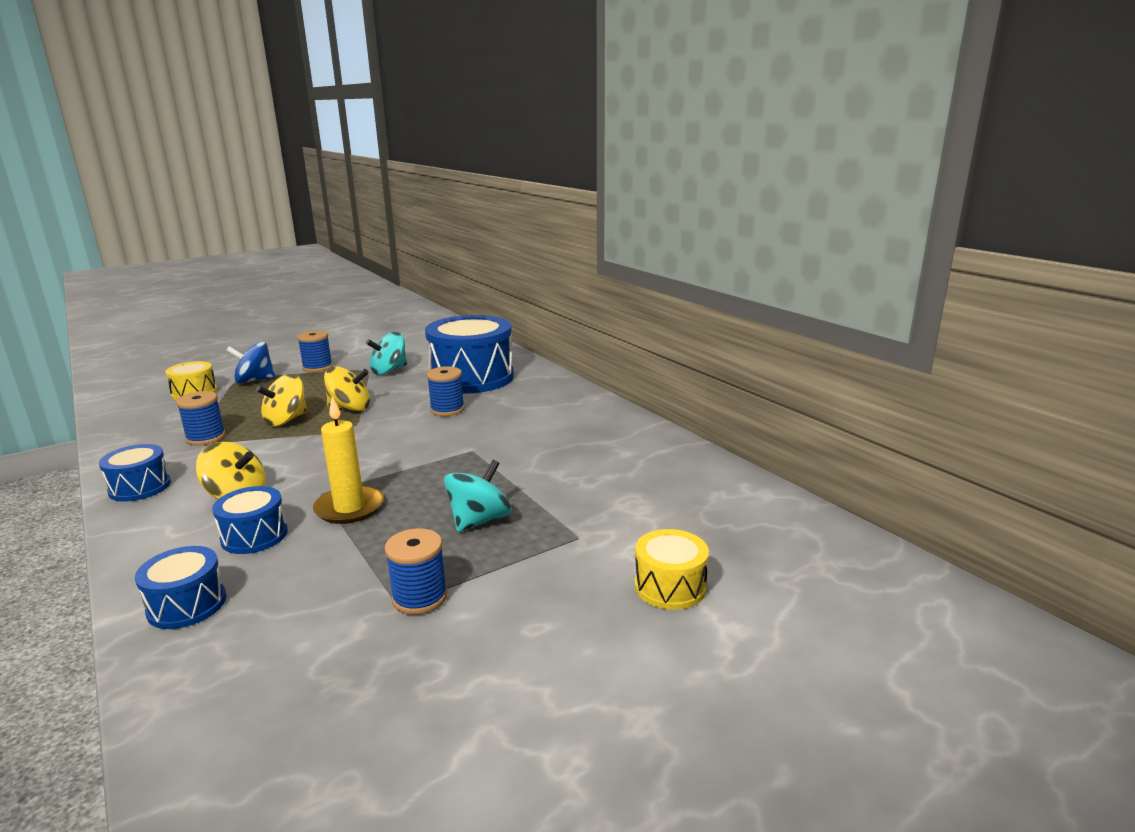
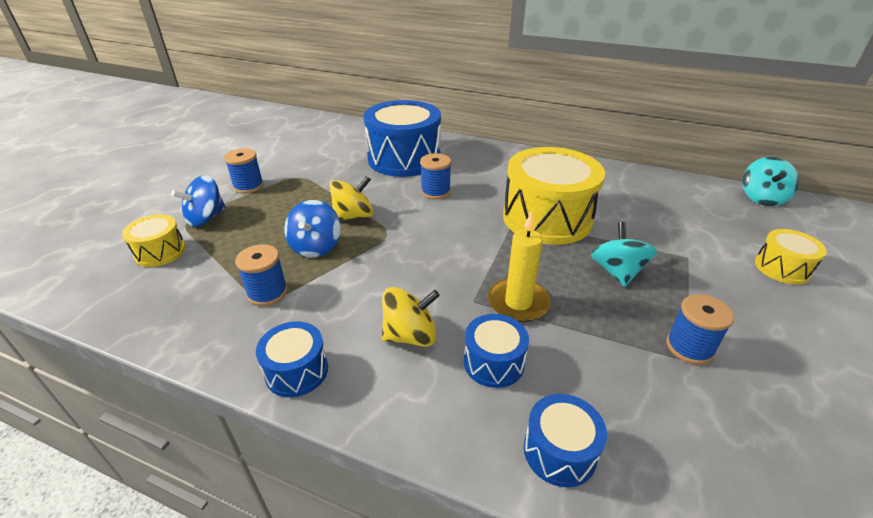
camera: 35 degrees left, 15 degrees up
(286, 420) = (316, 246): yellow spinning top -> blue spinning top
(389, 371) = (324, 171): turquoise spinning top -> turquoise spinning top (761, 198)
(505, 459) = (547, 218): none -> yellow drum

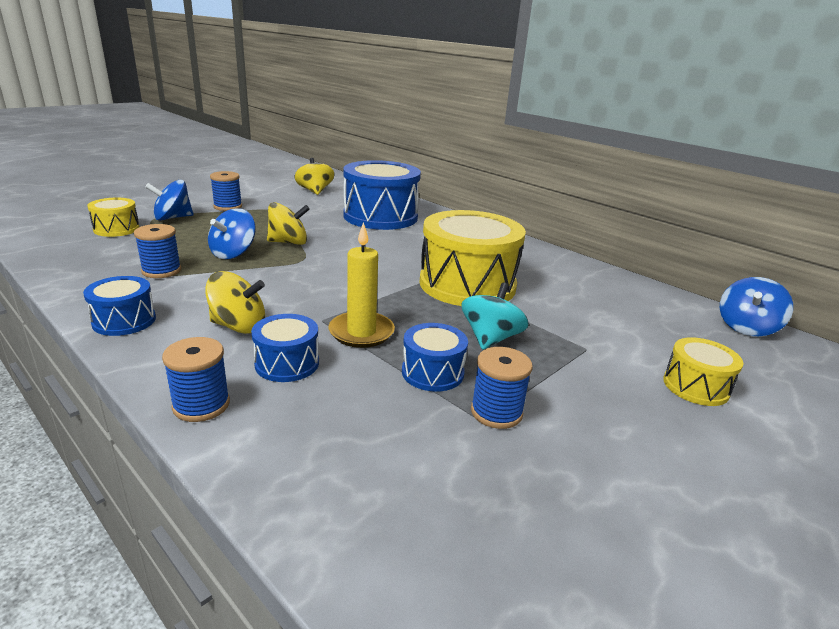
camera: 20 degrees right, 10 degrees down
(314, 142) = (315, 191): none -> yellow spinning top
(435, 192) = (381, 243): blue spool -> blue spool (201, 405)
(559, 451) = (268, 438): blue drum -> blue drum (432, 372)
(761, 198) = (746, 327): turquoise spinning top -> blue spinning top

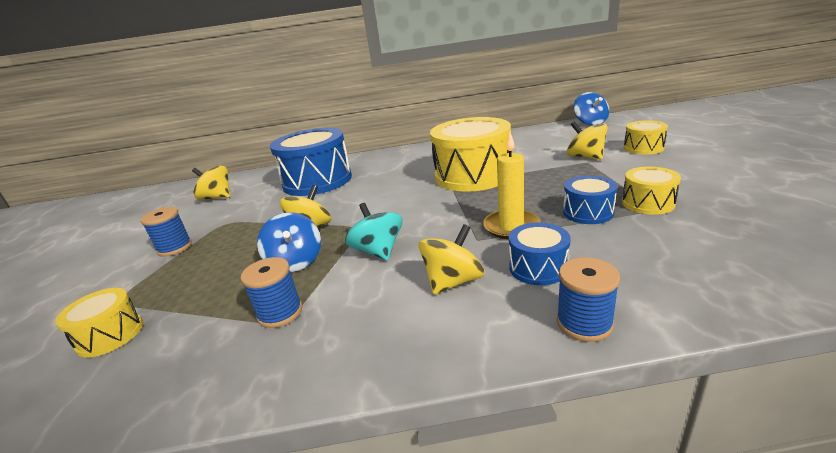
camera: 45 degrees left, 0 degrees up
(124, 321) = (376, 355): blue drum -> none
(172, 218) = (146, 287): blue spinning top -> none
(490, 338) = (555, 185): turquoise spinning top -> turquoise spinning top (378, 251)
(496, 412) = (648, 203): blue spool -> yellow drum
(603, 344) = (585, 157): none -> yellow spinning top

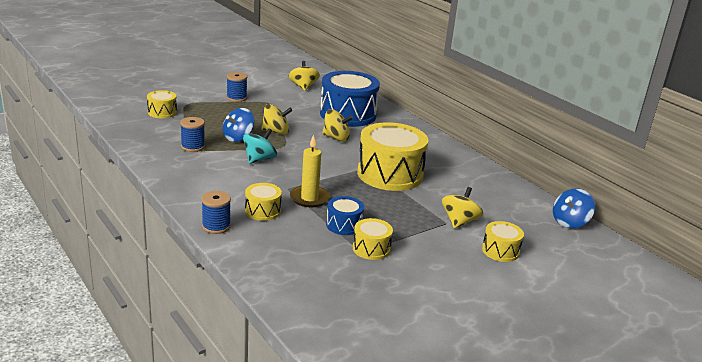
camera: 55 degrees right, 0 degrees up
(453, 281) = (238, 187): yellow spinning top -> yellow spinning top (336, 138)
(538, 267) = (263, 211): blue drum -> yellow drum

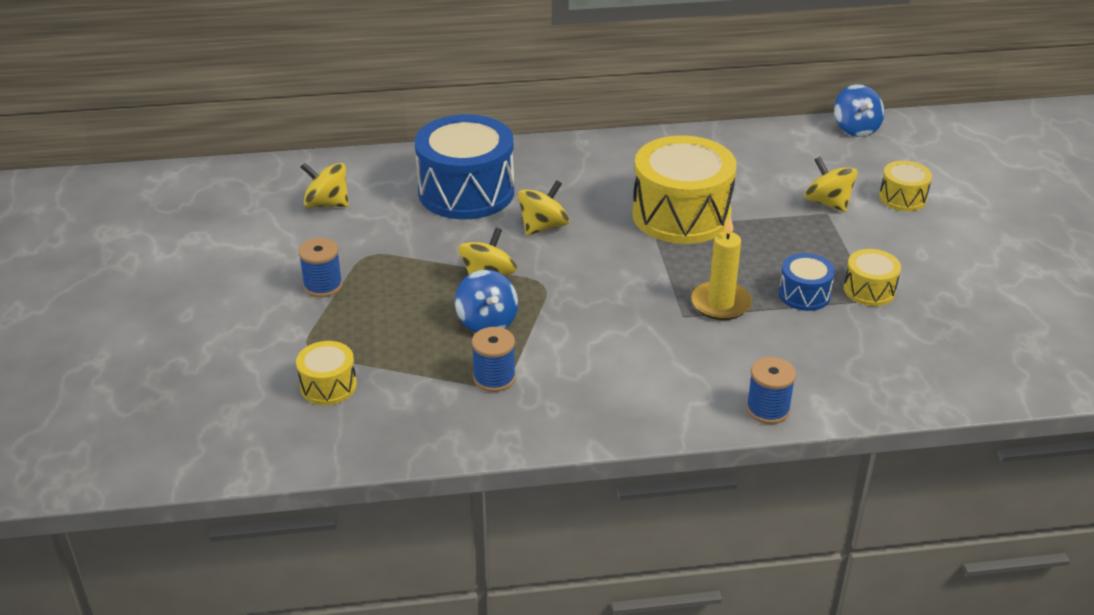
camera: 60 degrees left, 10 degrees up
(259, 159) = (577, 319): turquoise spinning top -> none
(263, 211) = (740, 355): yellow drum -> none

